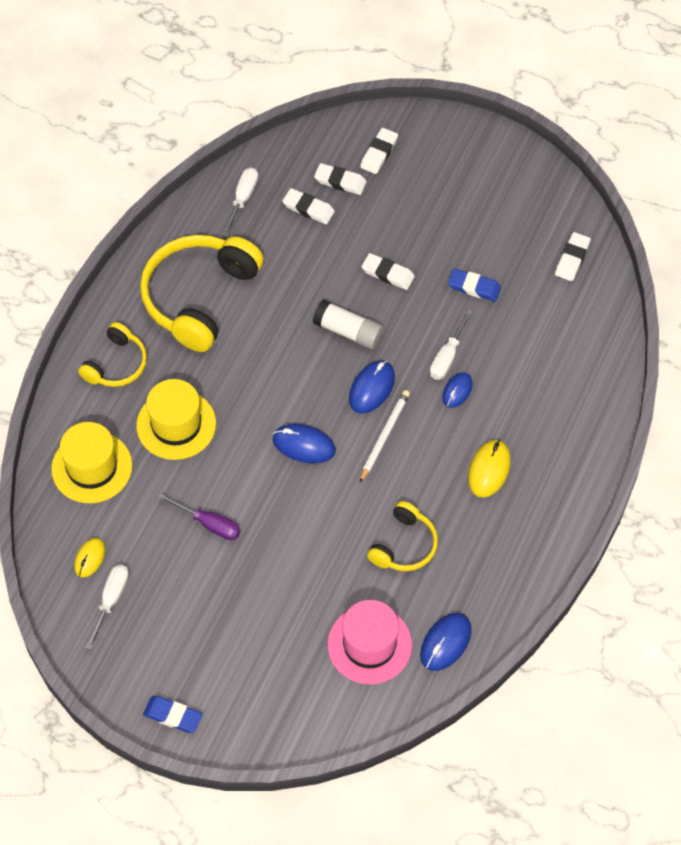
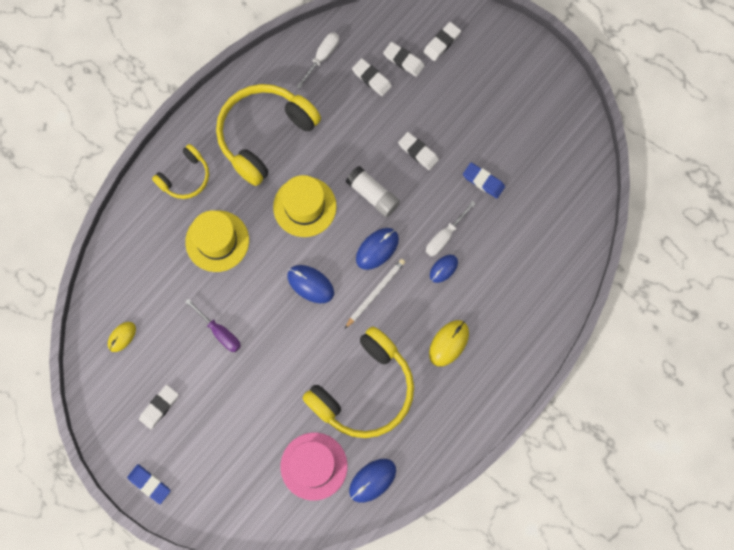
camera: 15 degrees right, 15 degrees up
(92, 467) = (143, 260): yellow hat -> yellow hat (304, 206)
(111, 600) = (128, 376): white screwdriver -> none
(404, 545) = (364, 390): yellow headphones -> yellow headphones, size x1.86
(572, 259) = (569, 176): white eraser -> white eraser (159, 407)

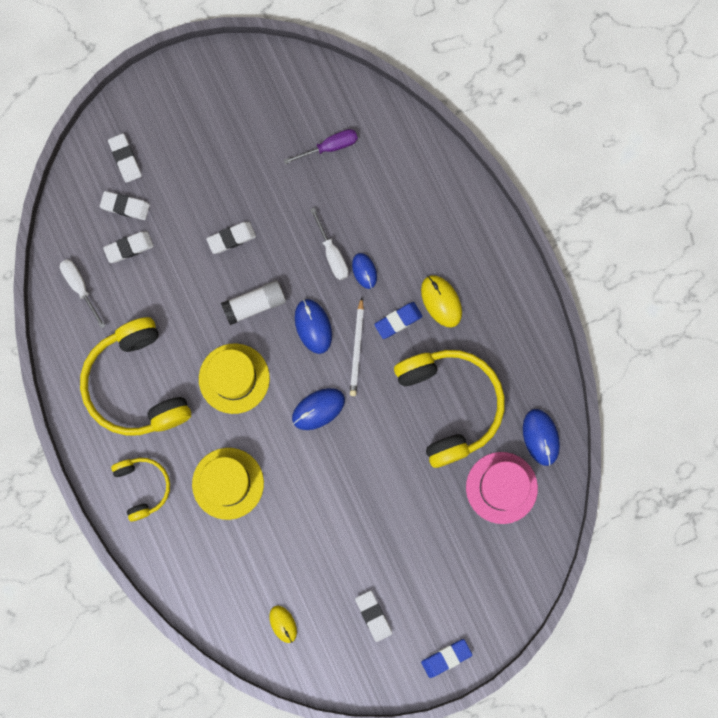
camera: 65 degrees left, 5 degrees up
(220, 332) = (324, 522): purple screwdriver -> purple screwdriver (330, 147)
(375, 293) = (357, 349): white pencil -> white pencil turned 150 degrees counterclockwise
(403, 60) = (125, 206): white eraser -> white eraser turned 45 degrees clockwise
(483, 181) = (293, 189): blue eraser -> blue eraser (398, 321)

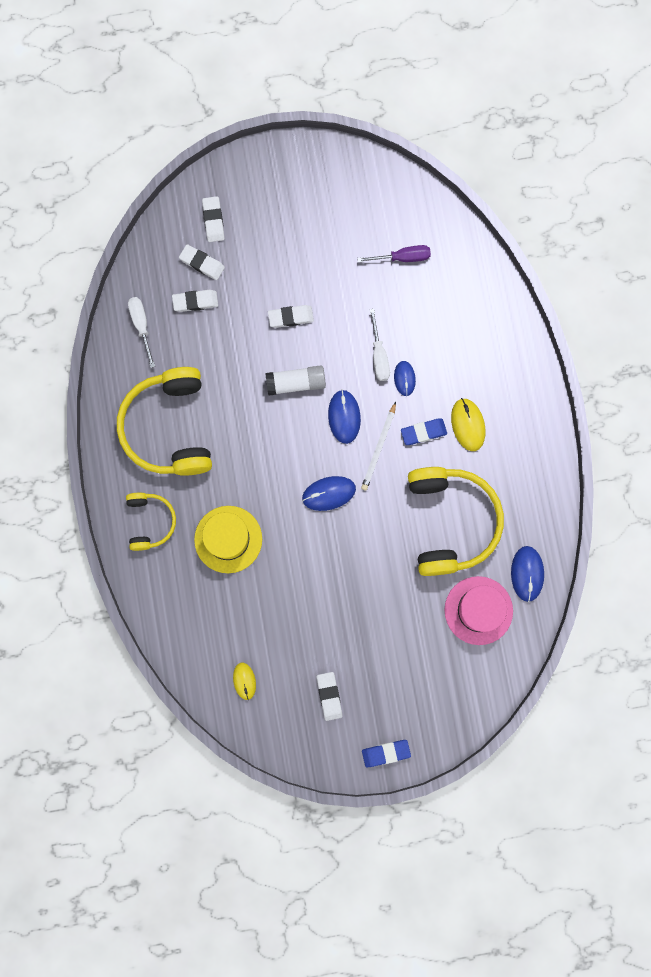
camera: 15 degrees right, 0 degrees up
(234, 378) = (259, 445): yellow hat -> none

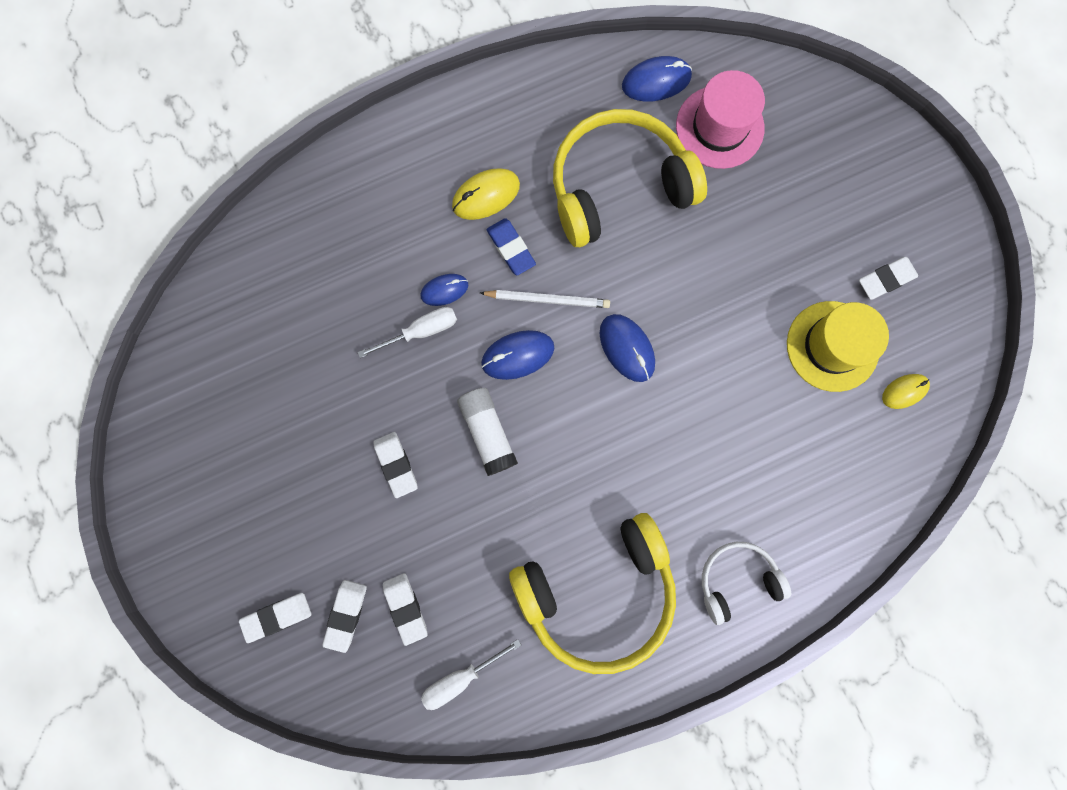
camera: 105 degrees left, 0 degrees up
(150, 521) = (736, 580): yellow headphones -> white headphones
(228, 539) = (727, 465): yellow hat -> yellow hat (832, 346)
(386, 753) = (930, 193): blue eraser -> none
(402, 257) = (275, 335): purple screwdriver -> none

